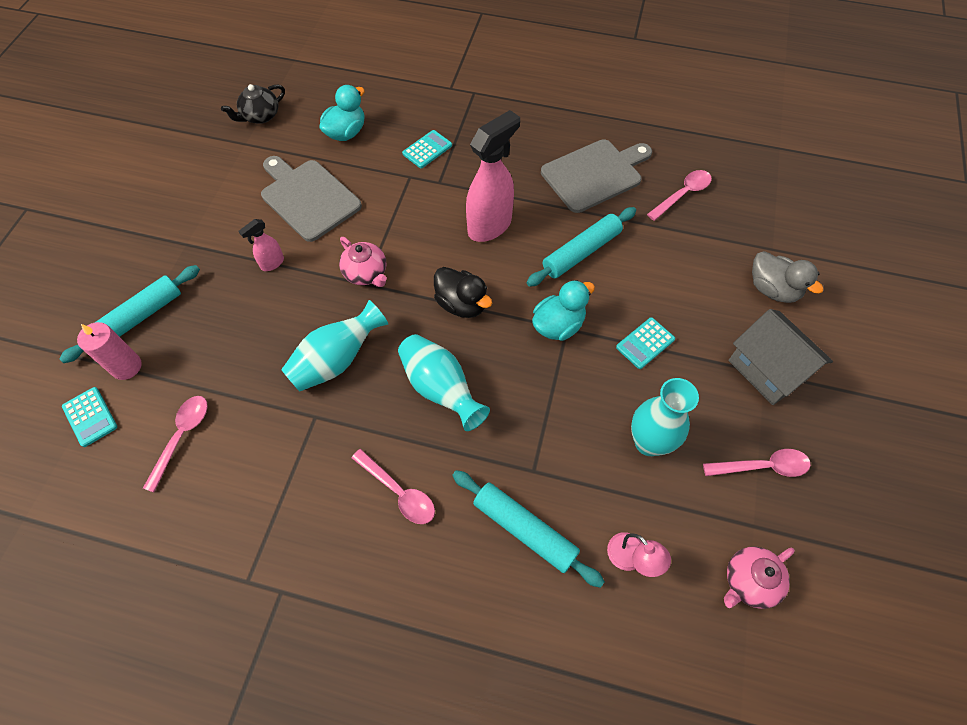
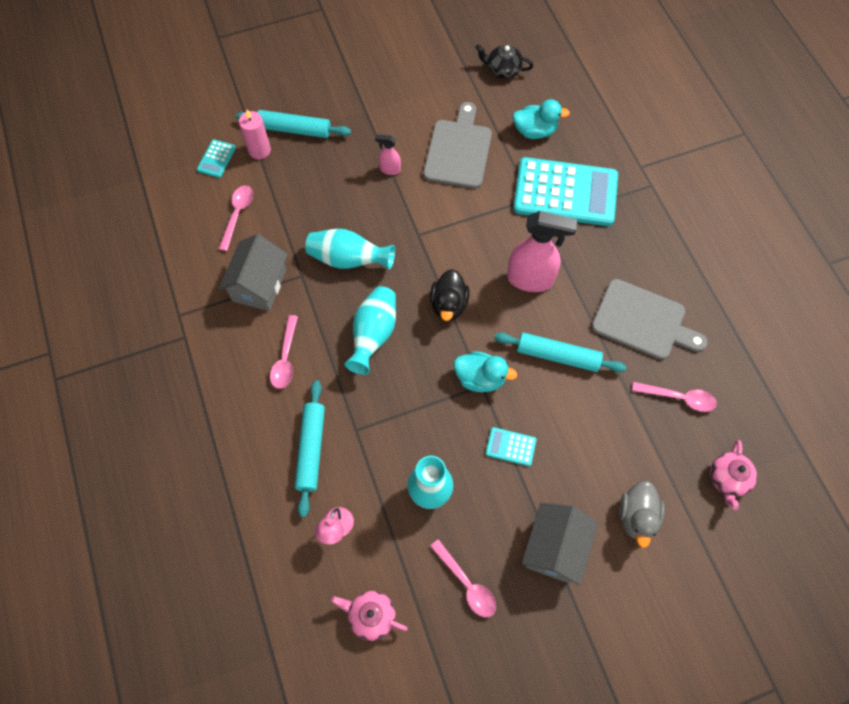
camera: 55 degrees right, 5 degrees up
(182, 437) = (237, 215): pink spoon -> pink spoon turned 60 degrees counterclockwise
(289, 466) = (259, 285): none -> grey house
(366, 273) = (426, 229): pink teapot -> pink teapot (728, 479)
(427, 149) = (565, 192): turquoise calculator -> turquoise calculator, size x2.44

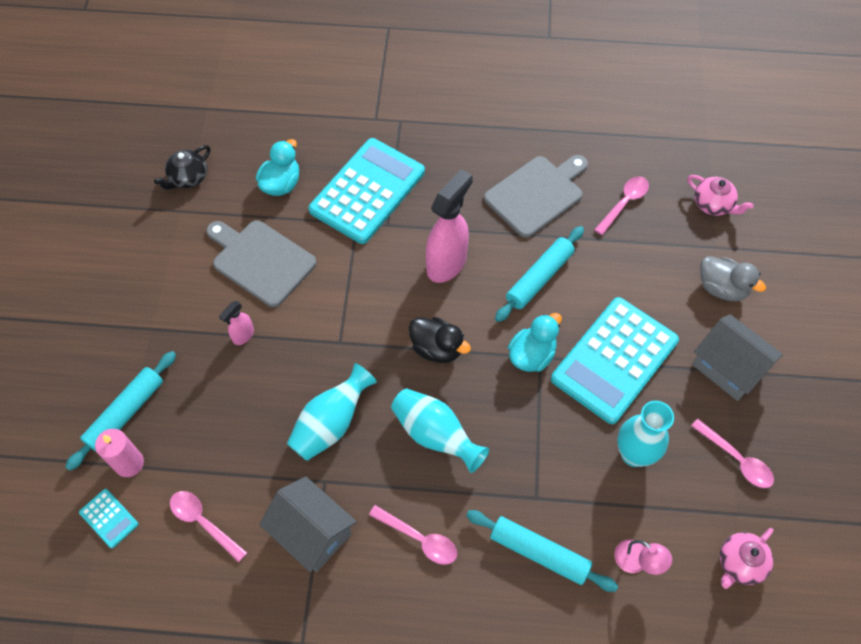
camera: 65 degrees left, 5 degrees down
(466, 584) = (736, 459): pink spoon -> pink spoon turned 60 degrees clockwise
(510, 447) = (614, 360): turquoise calculator -> turquoise calculator, size x2.44

